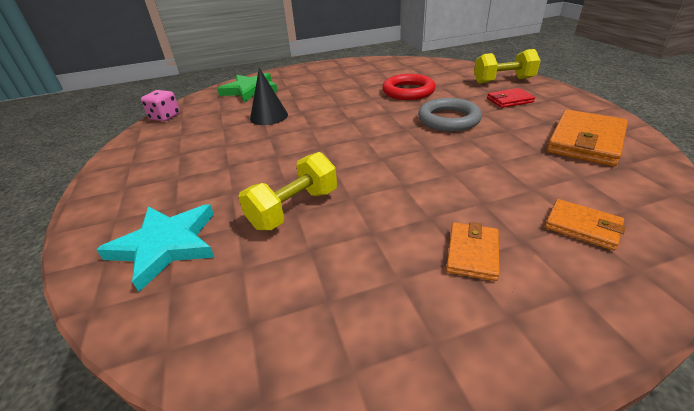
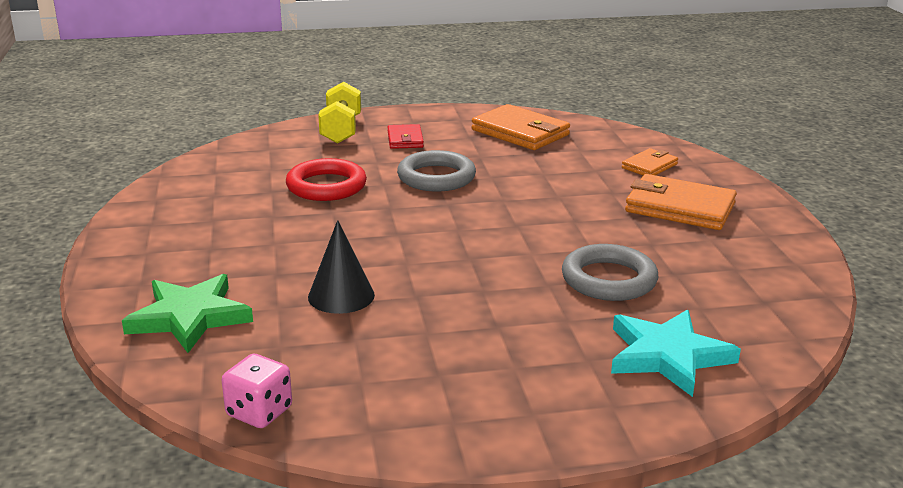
camera: 85 degrees left, 10 degrees down
(294, 209) = (609, 279): yellow dumbbell -> grey ring
(472, 253) = (679, 208): orange wallet -> orange wallet, size x1.79

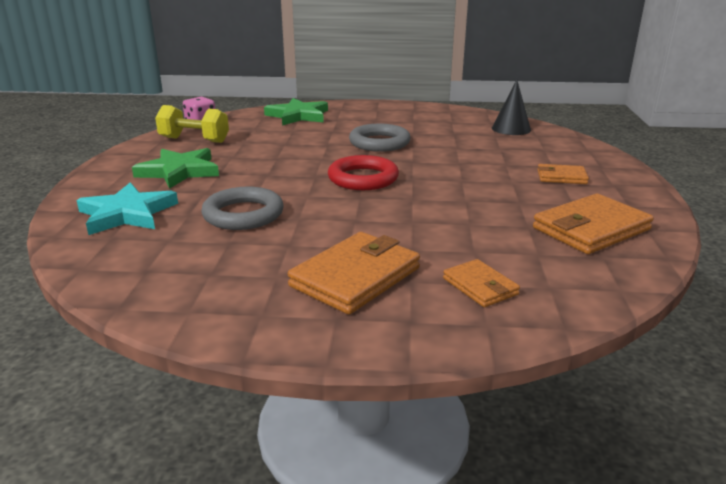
camera: 105 degrees right, 0 degrees up
(326, 186) = (458, 147): red ring -> red ring (363, 178)
(341, 130) = (583, 157): yellow dumbbell -> yellow dumbbell (194, 140)
(341, 296) = (293, 142): black cone -> black cone (511, 129)
(405, 139) = (561, 177): red wallet -> orange wallet
(436, 177) = (468, 180): grey ring -> grey ring (379, 143)
(510, 361) = (179, 171): none -> green star

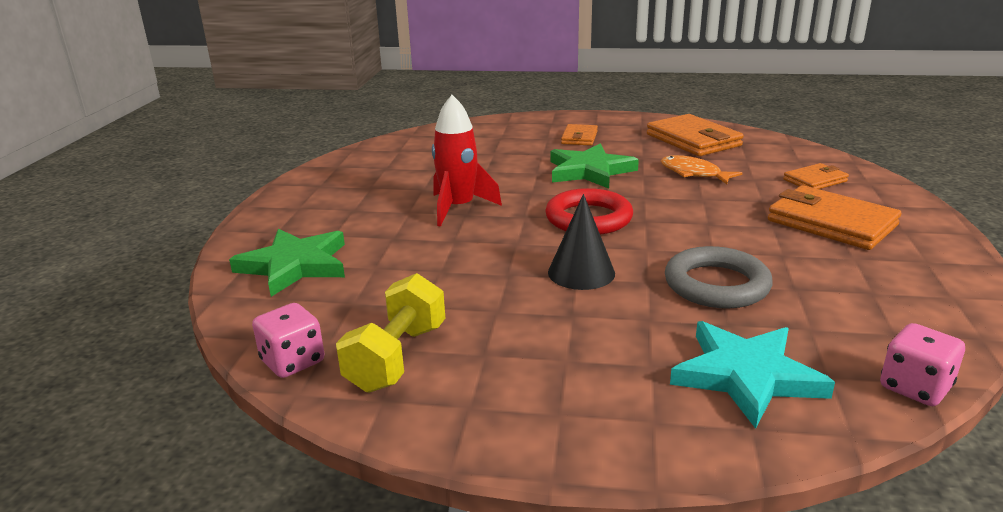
camera: 85 degrees left, 0 degrees up
(78, 264) = (915, 387): none -> pink dice
(179, 171) = (565, 352): green star -> green star (589, 171)
(379, 143) = (458, 208): grey ring -> red rocket
(479, 222) = (693, 173): none -> orange fish
(511, 129) = (427, 143): black cone -> black cone (581, 272)

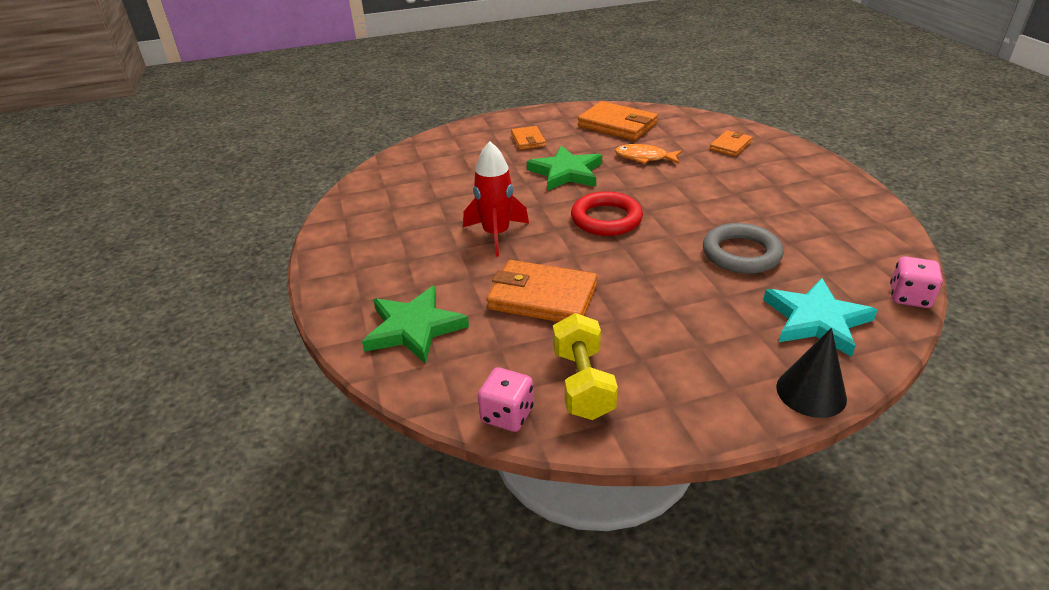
camera: 25 degrees left, 10 degrees up
(581, 272) = (644, 269): black cone -> black cone (811, 392)
(831, 223) = (769, 181): orange wallet -> orange wallet (542, 297)

